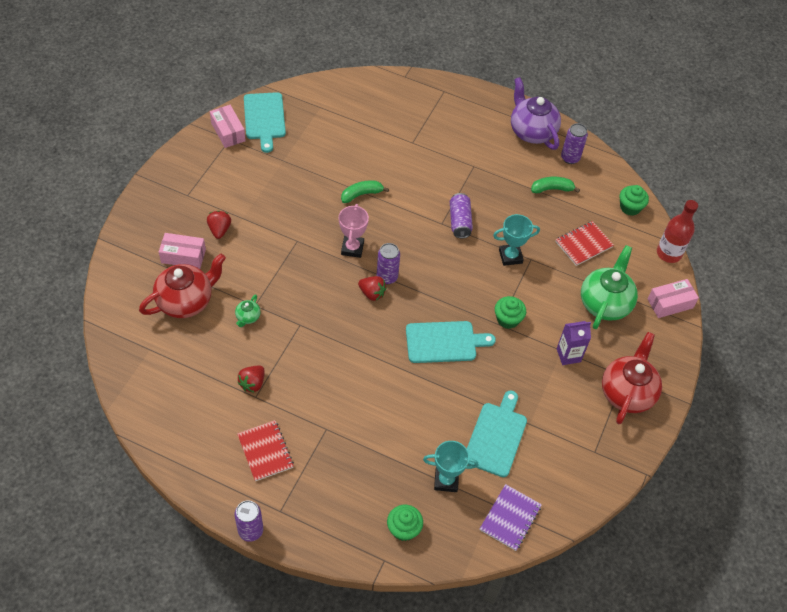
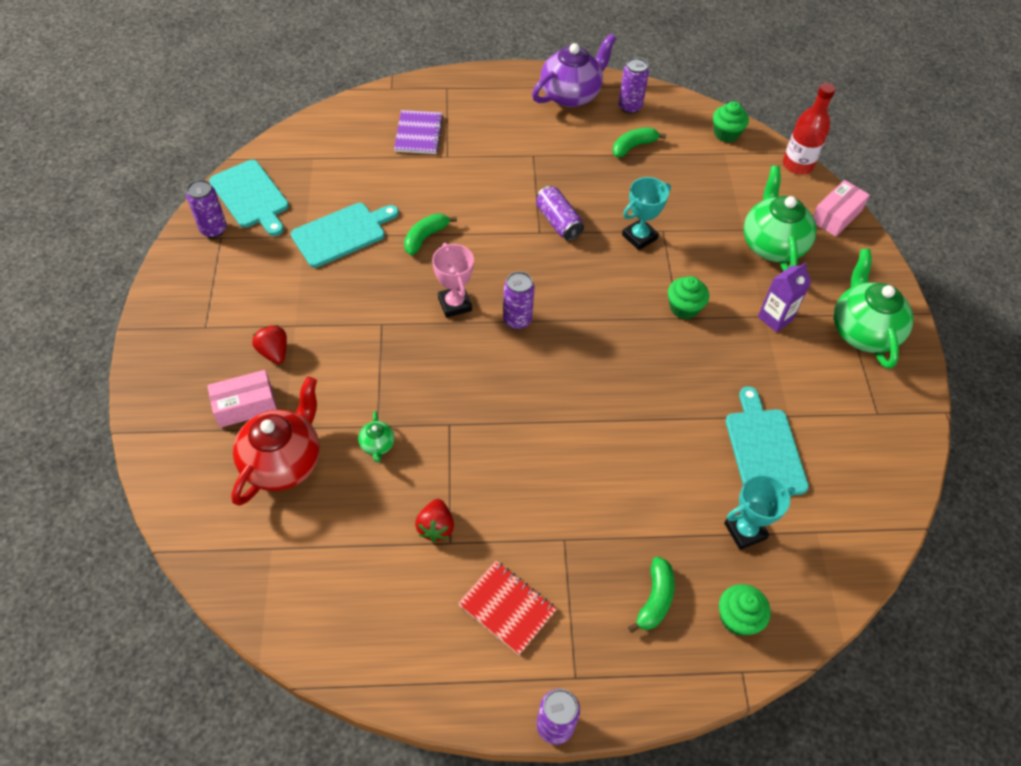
camera: 25 degrees left, 0 degrees up
(228, 132) = (214, 230): pink box -> purple can
(358, 491) = (654, 599): none -> green banana
(372, 293) = (512, 347): red strawberry -> none
(444, 342) = (632, 366): turquoise cutting board -> turquoise cutting board (342, 233)
(510, 518) = (845, 539): purple notebook -> purple notebook (418, 134)
(532, 131) = (571, 95): purple teapot -> purple teapot turned 105 degrees clockwise
(583, 244) = (706, 191): red notebook -> none
(627, 393) = (863, 331): red teapot -> green teapot

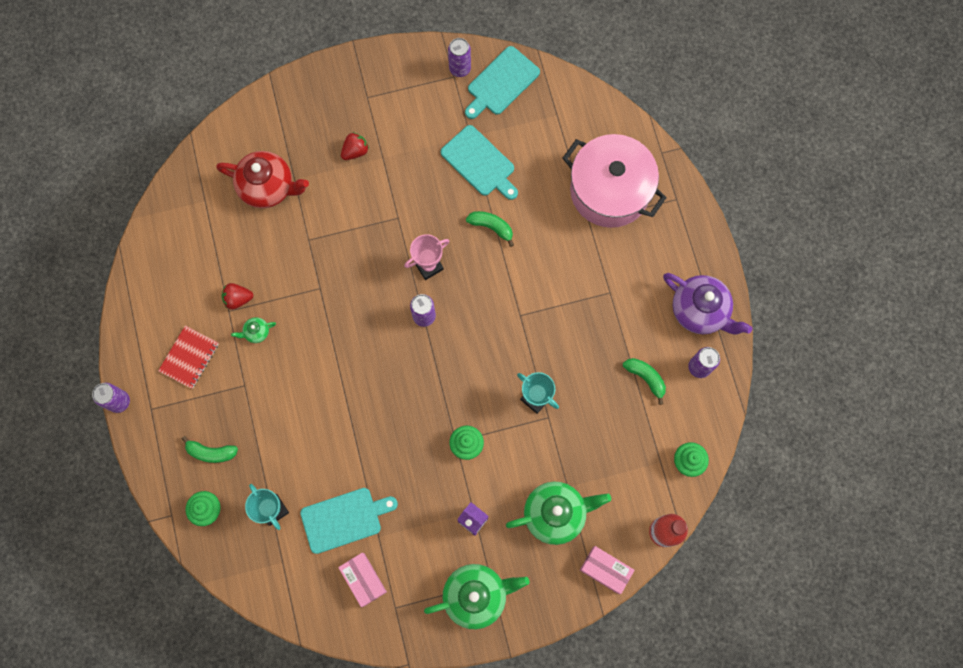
camera: 80 degrees right, 20 degrees up
(245, 405) = (307, 148): pink box -> pink box (363, 579)
(377, 445) = (293, 244): green teapot -> green teapot (256, 332)
(418, 134) = (609, 191): purple notebook -> pink pot
(558, 222) = (535, 328): purple can -> none

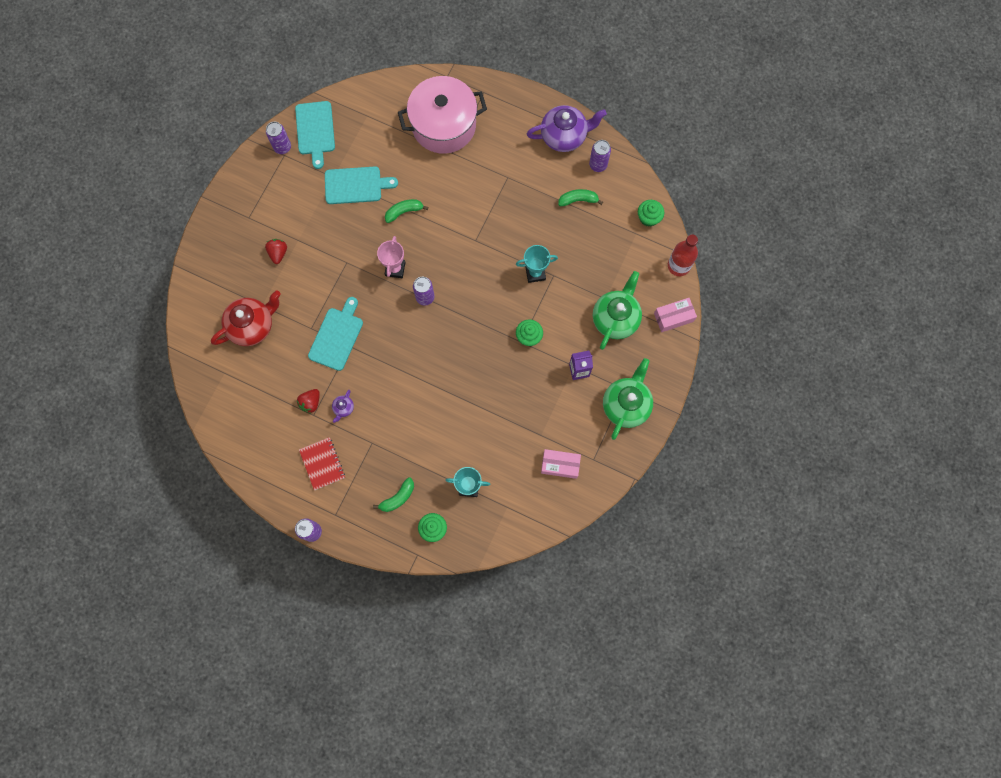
camera: 50 degrees left, 0 degrees up
(256, 332) = (343, 408): green teapot -> purple teapot
(344, 519) = (512, 447): turquoise cutting board -> turquoise cutting board (337, 336)

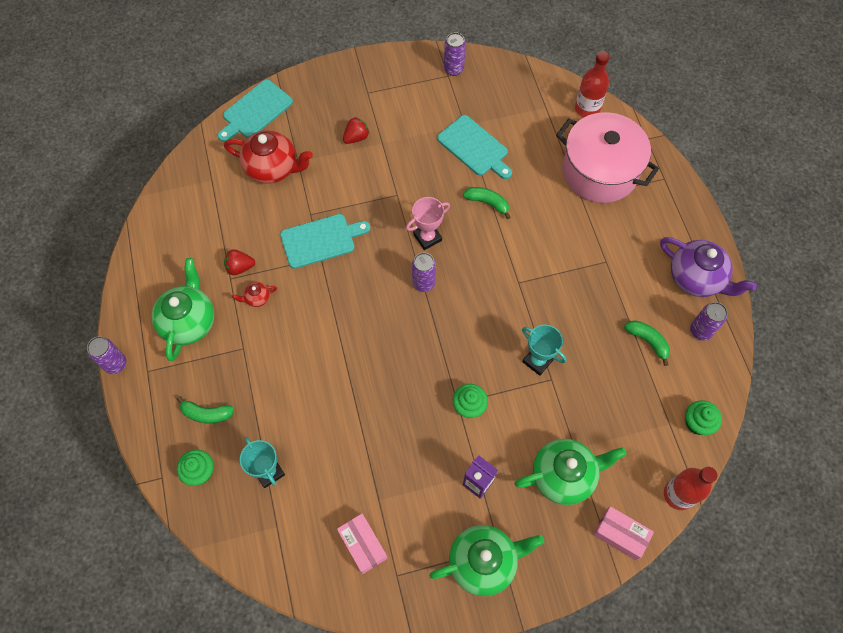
camera: 50 degrees right, 10 degrees down
(315, 131) = (492, 81): turquoise cutting board -> turquoise cutting board (255, 111)
(322, 464) = (189, 322): red notebook -> green teapot
(343, 408) = (257, 298): purple teapot -> red teapot
(392, 91) = (587, 109): none -> red bottle

